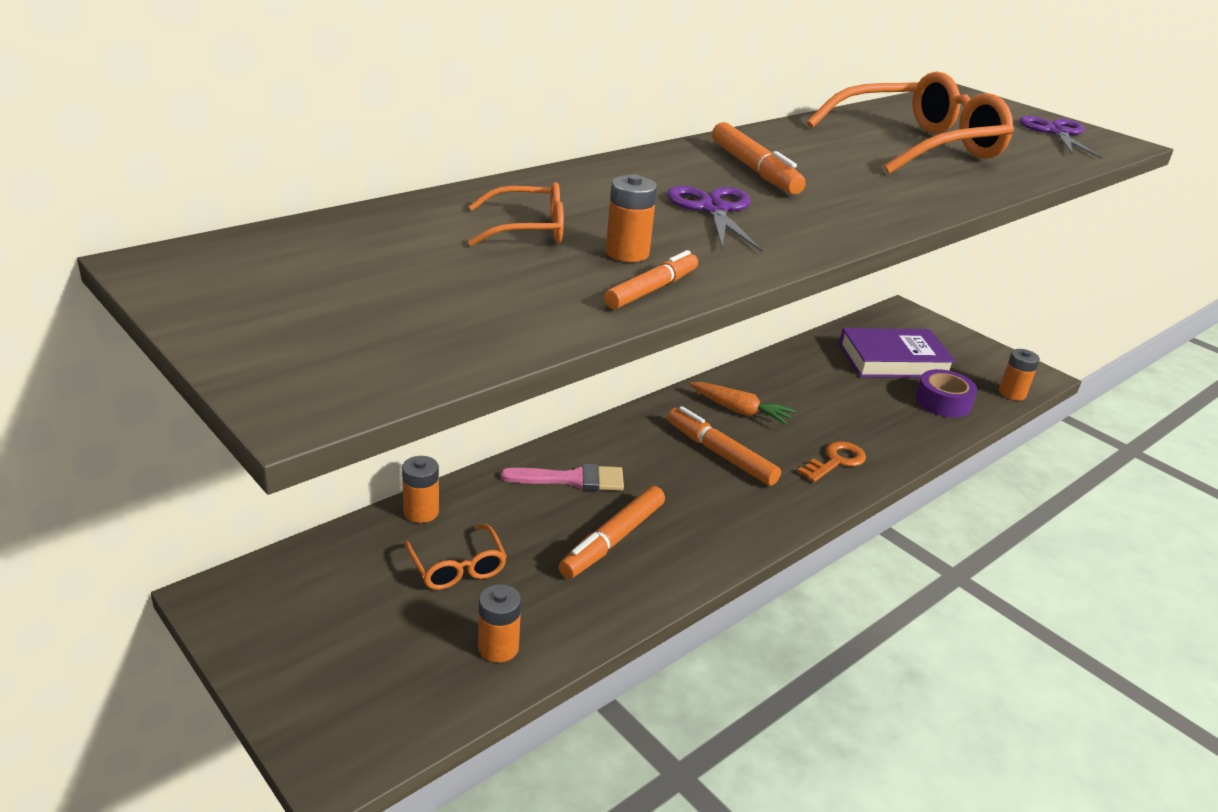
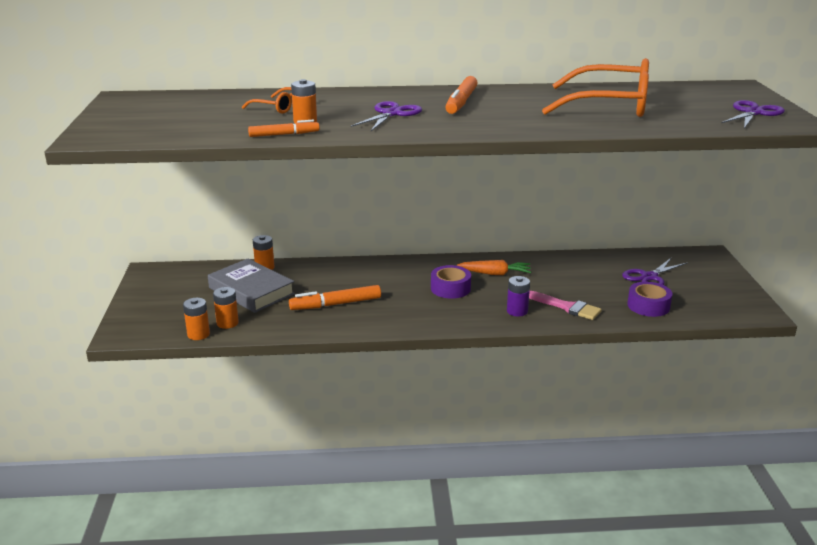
camera: 40 degrees right, 5 degrees down
(457, 566) = (251, 291): orange glasses -> grey book
(572, 479) = (352, 276): pink brush -> pink brush (567, 307)
(720, 454) = (450, 288): orange marker -> purple tape
(740, 411) = (495, 274): orange carrot -> orange carrot turned 60 degrees counterclockwise
(835, 461) = (517, 311): orange key -> purple battery
(893, 360) = (649, 277): purple book -> purple scissors
(1012, 393) = (716, 316): orange battery -> orange battery (198, 334)

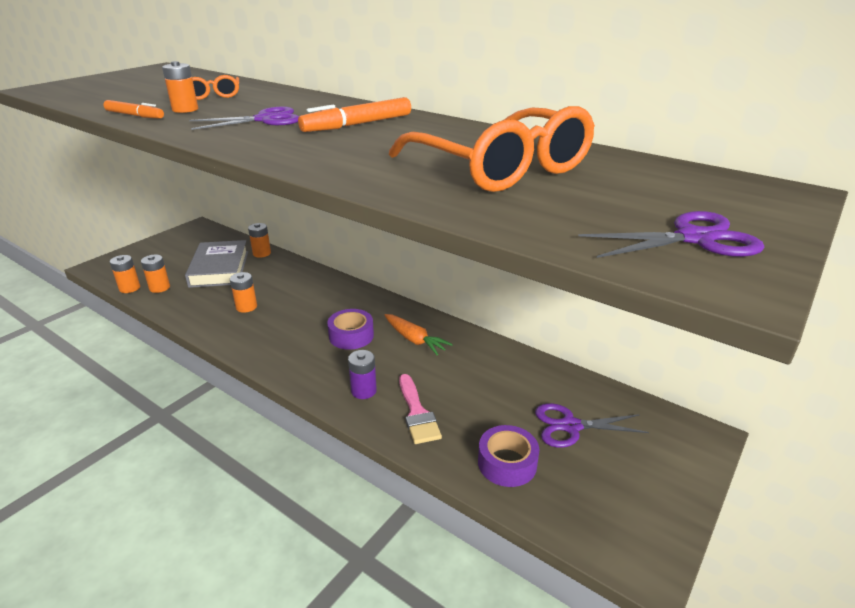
camera: 40 degrees right, 5 degrees up
(336, 304) = (246, 307): orange marker -> orange battery

